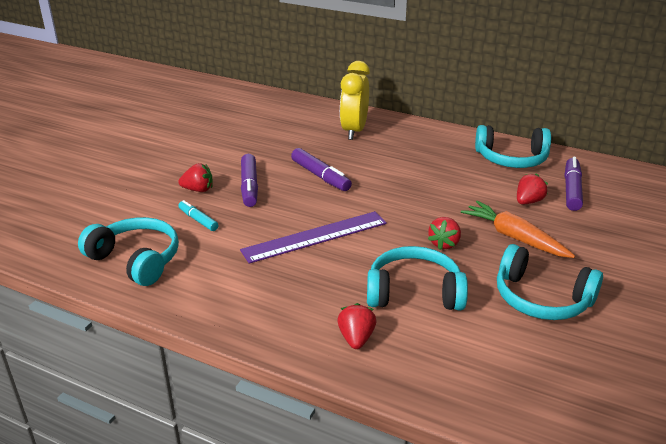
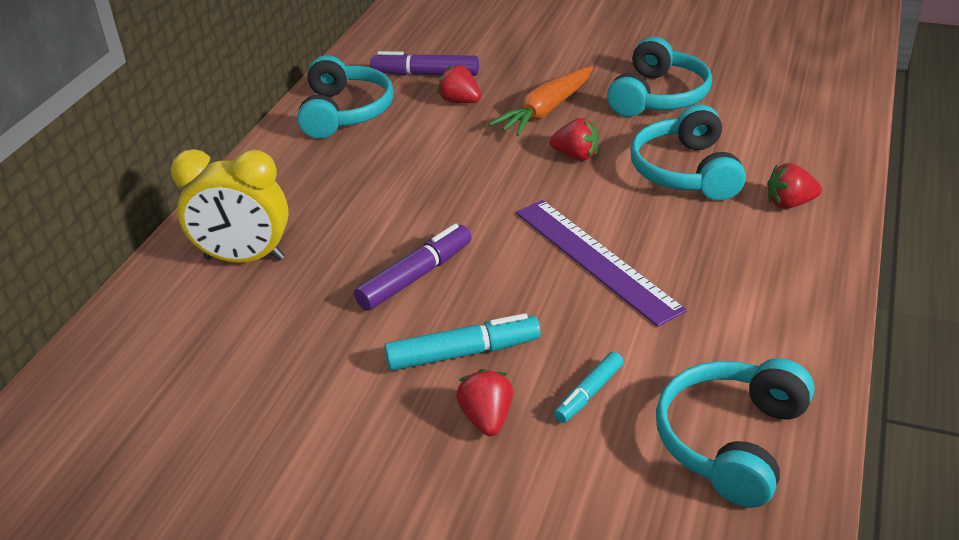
camera: 95 degrees left, 5 degrees up
(249, 186) = (463, 353): purple marker -> turquoise marker

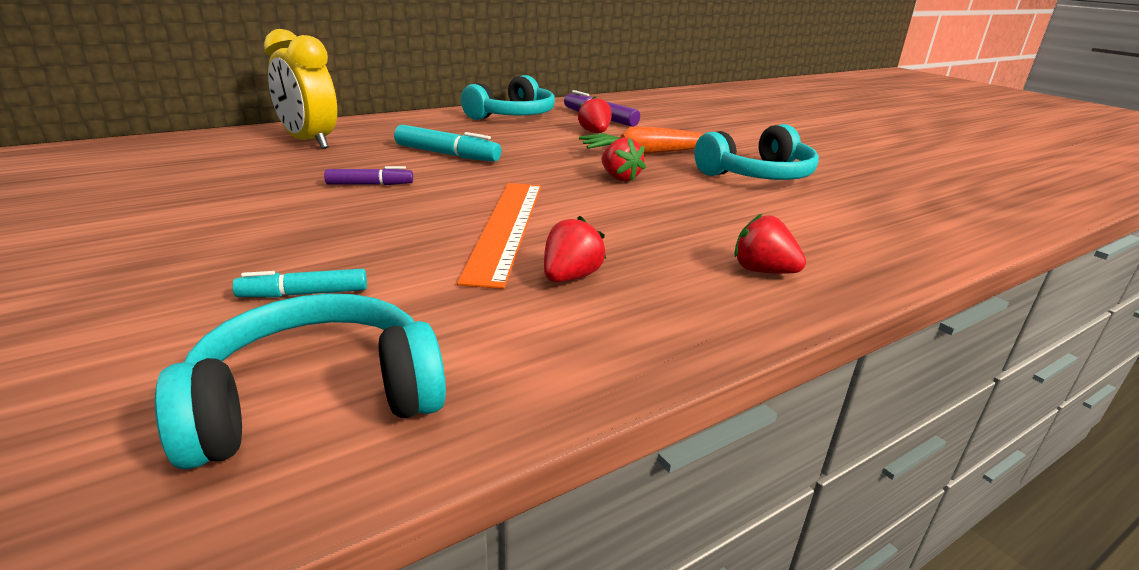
camera: 35 degrees right, 10 degrees down
(416, 276) = (370, 184): purple marker -> purple marker, size x0.62
(463, 353) = (294, 229): turquoise marker -> turquoise marker (447, 154)
(487, 418) = (210, 267): red strawberry -> red strawberry (570, 277)
(595, 259) = (505, 228): purple ruler -> orange ruler
(685, 171) = (695, 216): turquoise headphones -> none

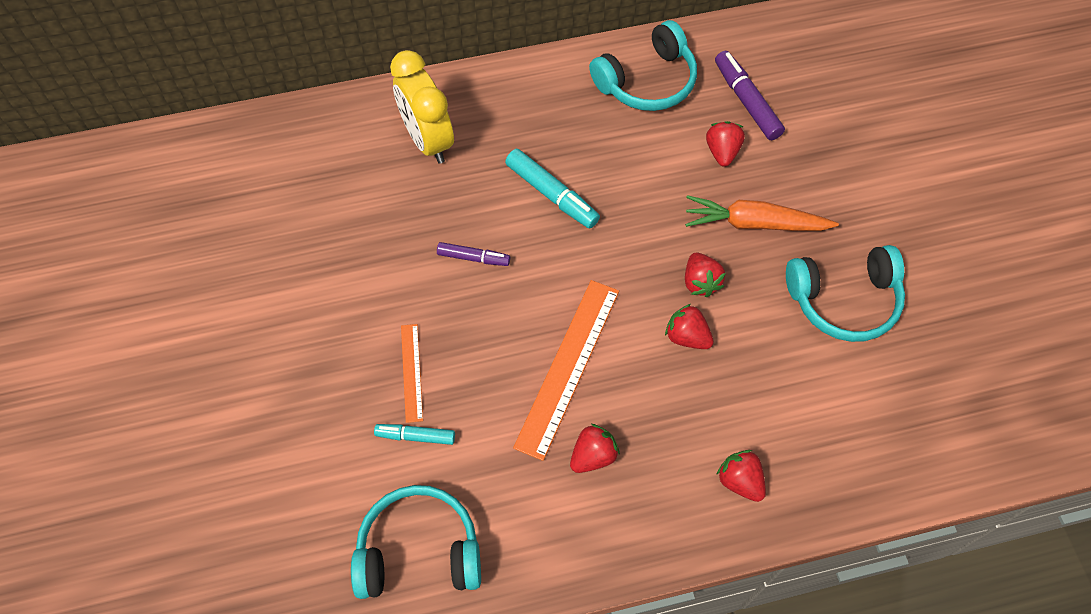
camera: 20 degrees right, 35 degrees up
(295, 250) = (411, 372): none -> orange ruler
(628, 201) = (687, 336): none -> red strawberry

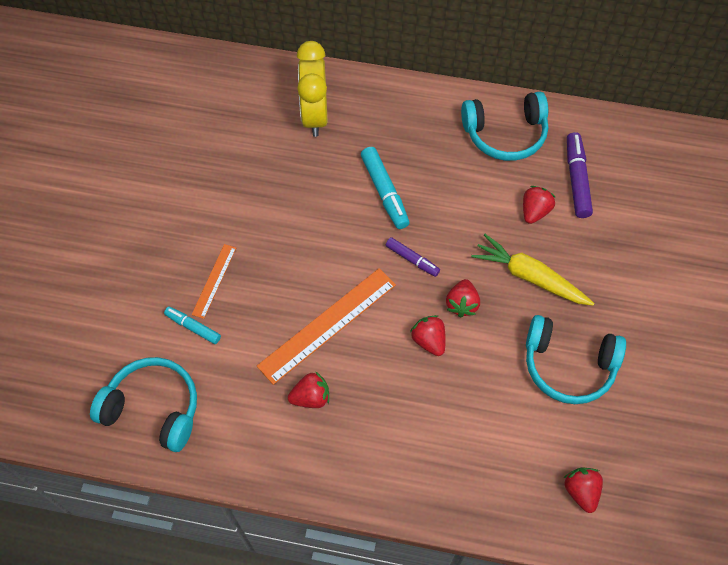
camera: 25 degrees right, 0 degrees up
(473, 258) = (301, 216): purple marker -> purple marker (412, 259)
(740, 481) = (410, 465): red strawberry -> red strawberry (581, 491)
(755, 223) = (530, 277): orange carrot -> yellow carrot

